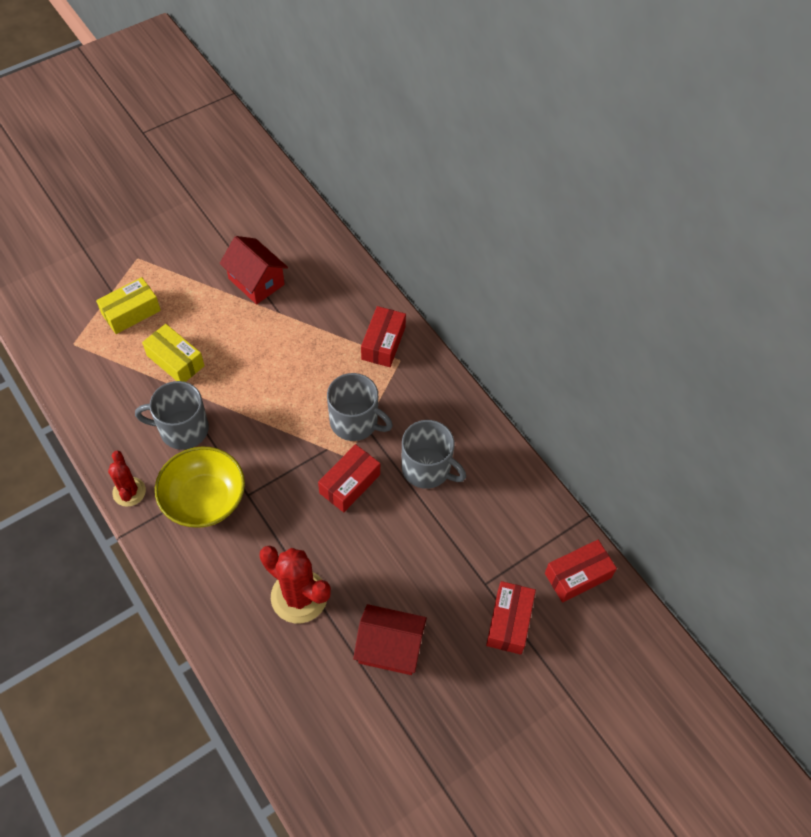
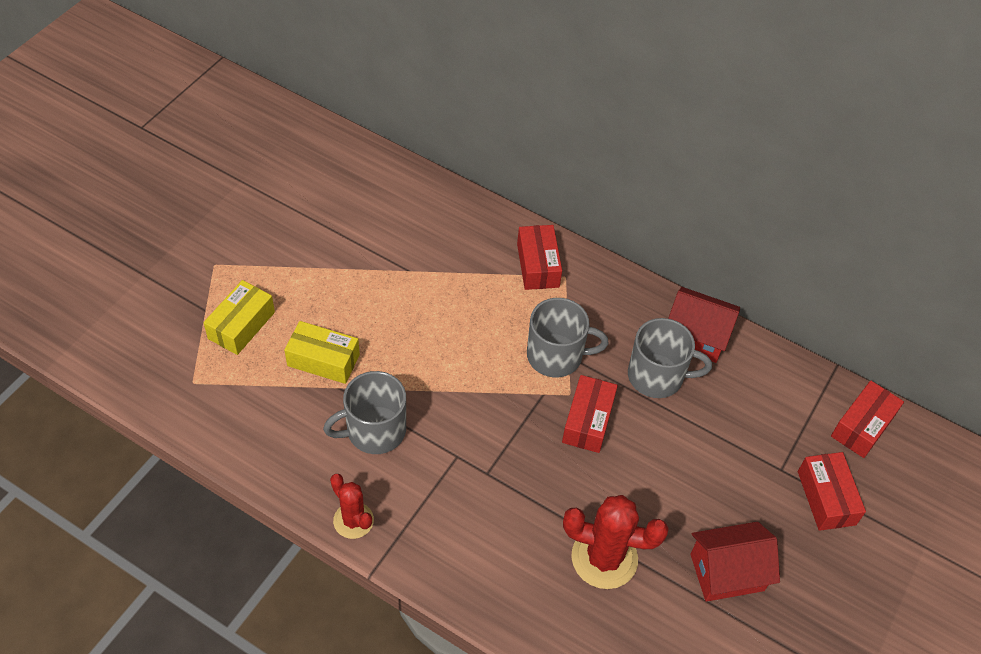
camera: 25 degrees left, 5 degrees down
(204, 499) = (443, 496): yellow bowl -> none
(256, 281) = (365, 246): red house -> red house (696, 337)

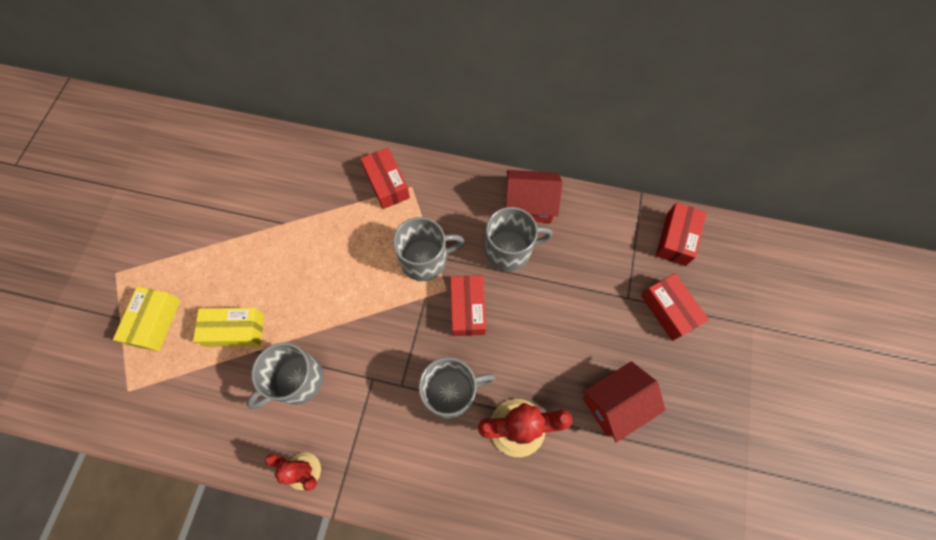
camera: 15 degrees left, 15 degrees up
(541, 498) = (451, 392): none -> grey mug

